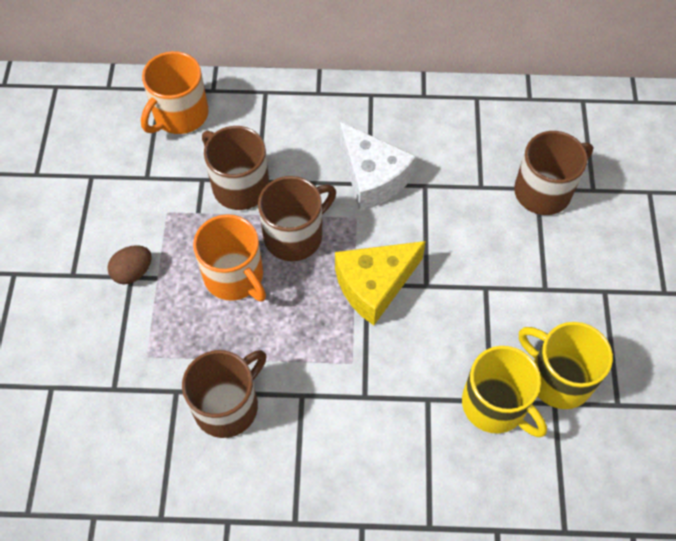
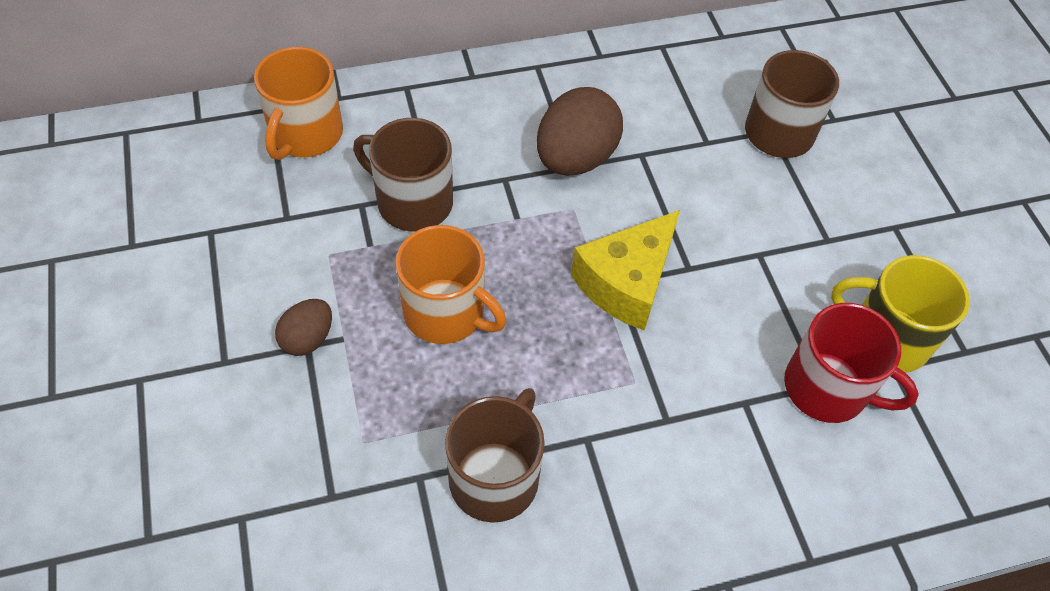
camera: 20 degrees left, 5 degrees down
(294, 235) = (505, 245): brown mug -> none
(372, 177) = (575, 158): white cheese -> brown egg
(495, 405) = (827, 388): yellow mug -> red mug

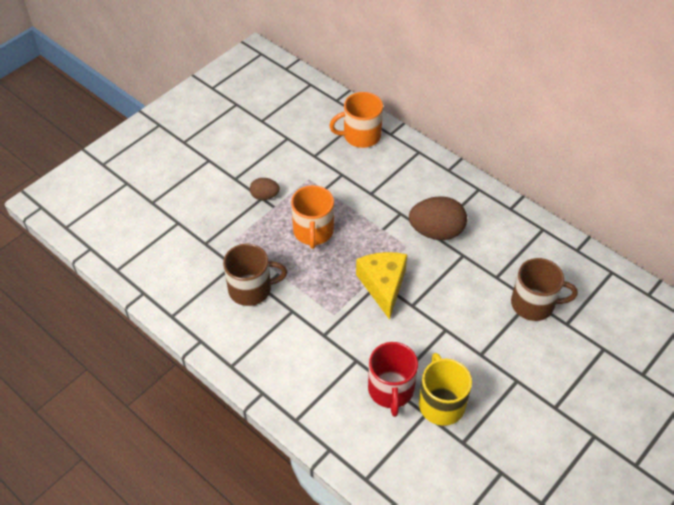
camera: 60 degrees right, 5 degrees down
(413, 202) = (358, 189): brown mug -> none
(627, 282) = (383, 286): yellow cheese -> yellow cheese turned 75 degrees clockwise

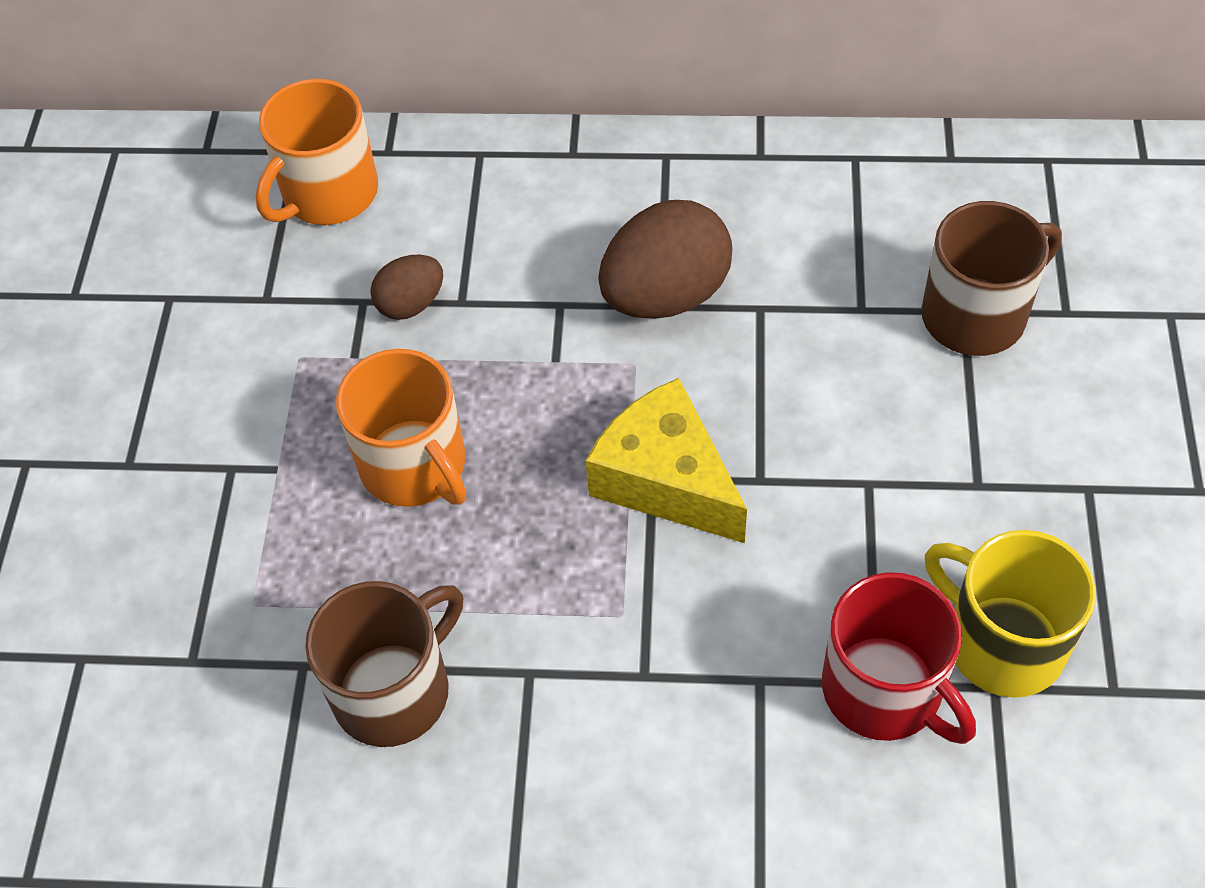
camera: 35 degrees left, 5 degrees up
(265, 196) = (234, 459): brown egg -> brown egg (411, 304)

